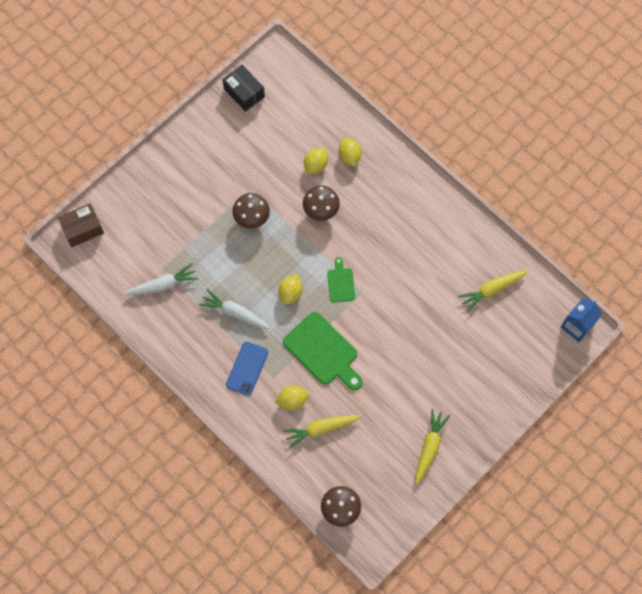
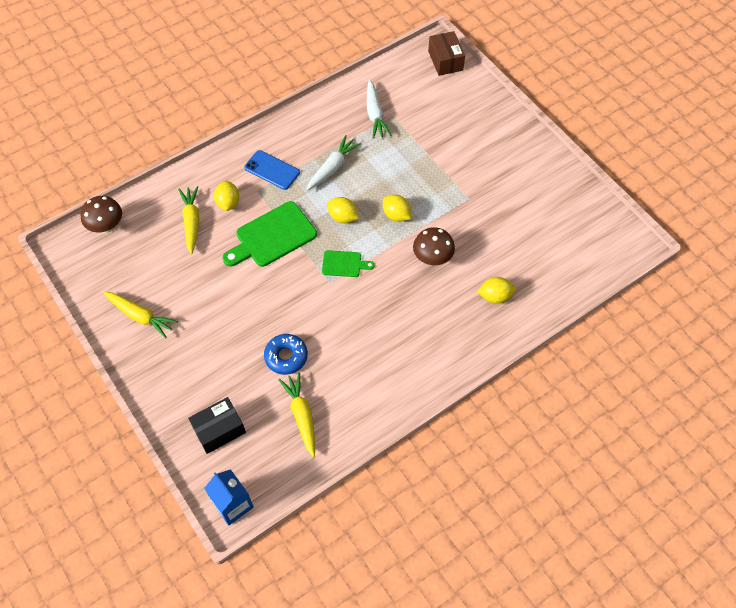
camera: 100 degrees right, 10 degrees down
(244, 93) = (586, 207): black box -> black box (219, 430)
(252, 218) = (434, 195): brown mushroom -> none
(316, 165) = (488, 262): yellow lemon -> yellow lemon (396, 215)
(441, 313) = (286, 357): none -> blue donut

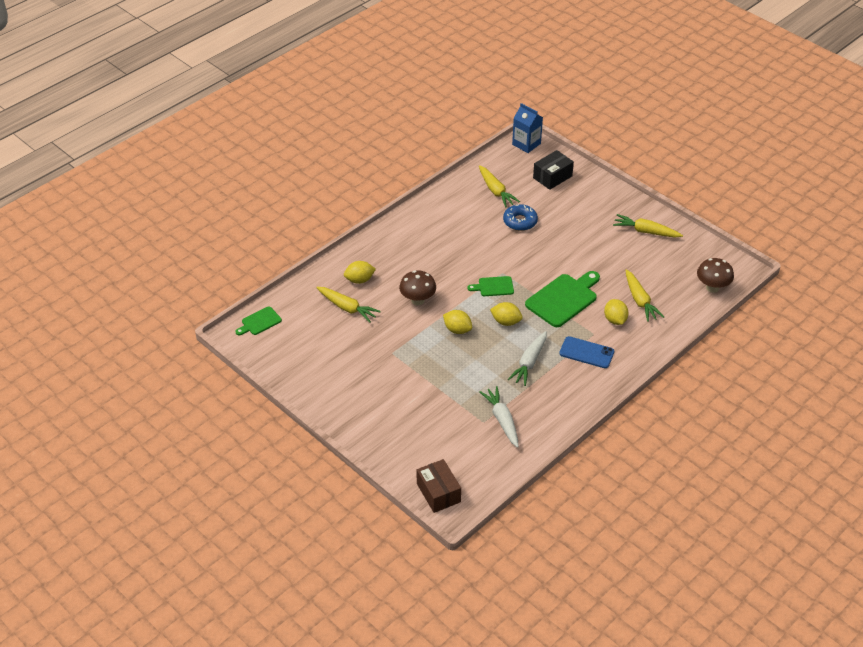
camera: 170 degrees right, 15 degrees down
(512, 260) = (347, 308): none -> yellow carrot
(609, 256) = (259, 322): none -> green cutting board

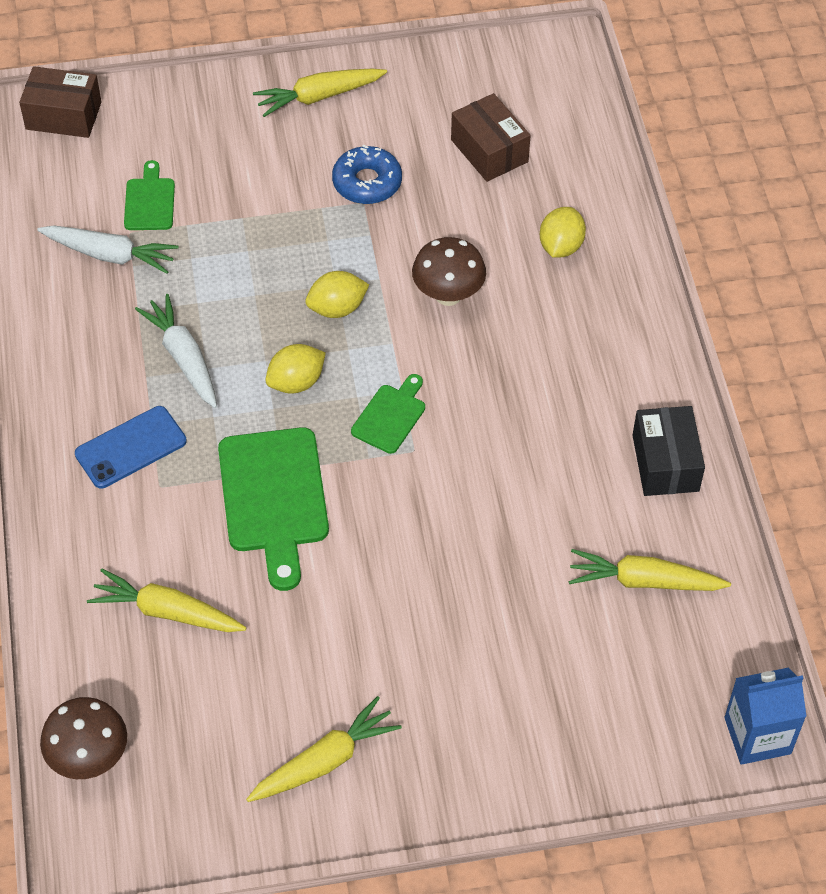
camera: 125 degrees right, 10 degrees up
(259, 322) = (567, 85): green cutting board -> green cutting board (150, 201)
(324, 327) = (489, 151): none -> brown box
(347, 308) = (508, 199): yellow carrot -> yellow carrot (319, 97)
(520, 221) = (524, 564): blue donut -> blue donut (367, 182)
(552, 177) = (614, 710): black box -> black box (665, 463)
(615, 320) = (159, 539): yellow lemon -> none

